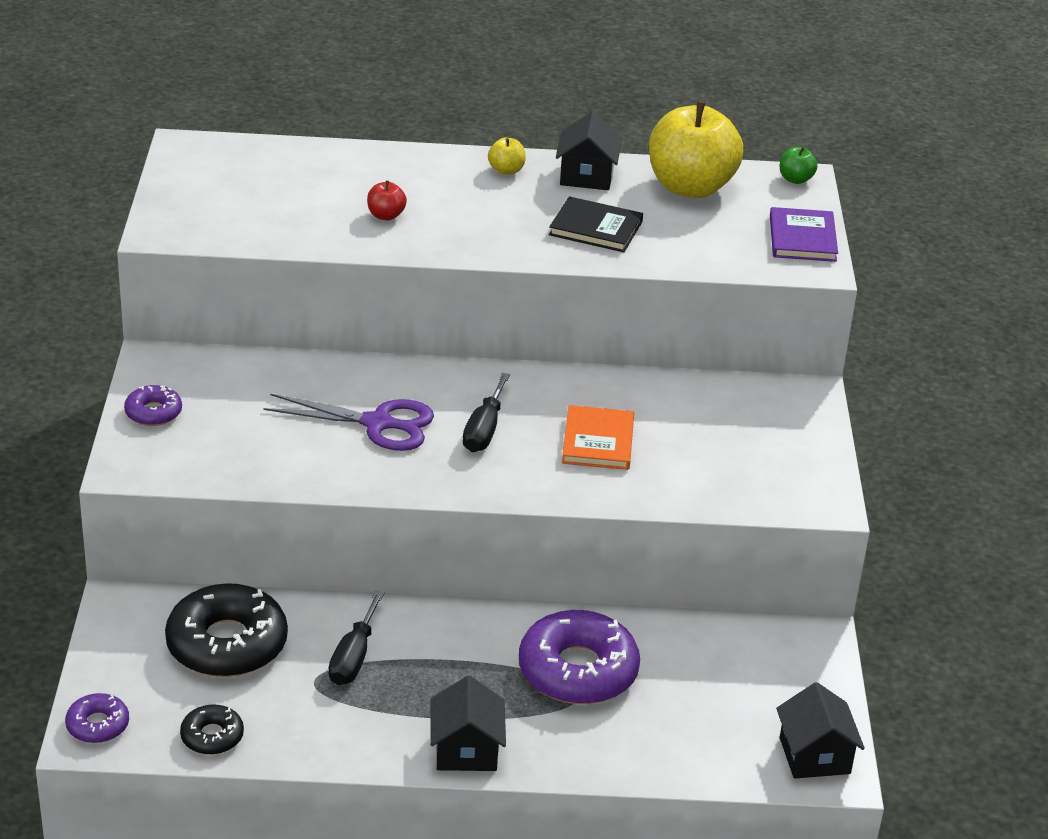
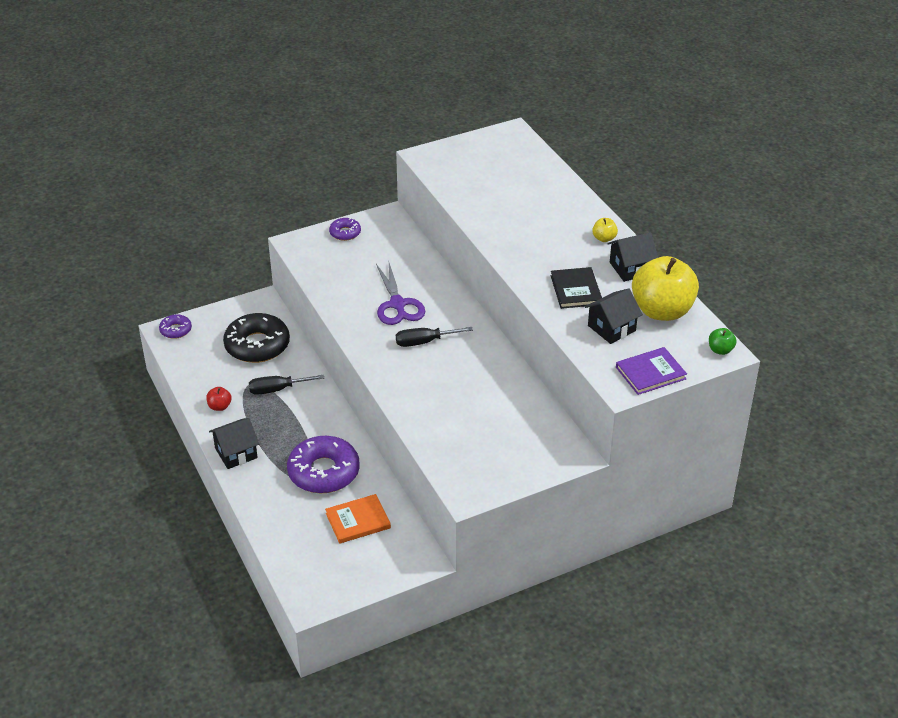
camera: 65 degrees right, 5 degrees up
(212, 736) = (191, 367): black donut -> none
(386, 216) = (512, 215): red apple -> red apple (219, 406)
(598, 441) = (450, 386): orange book -> orange book (358, 521)
(814, 756) = (319, 589): black house -> black house (611, 328)

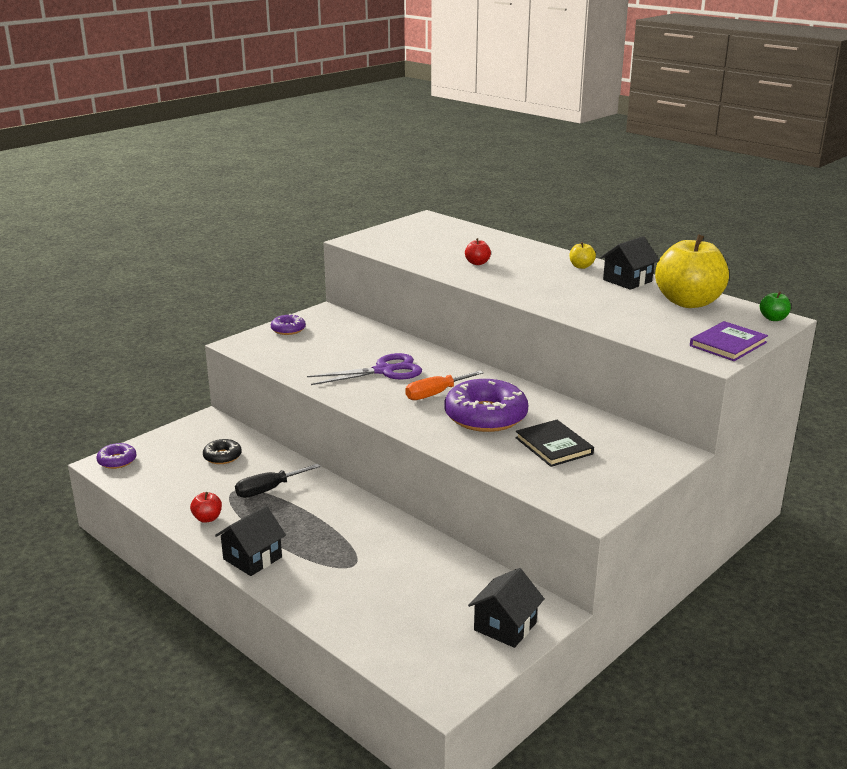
camera: 20 degrees left, 15 degrees down
(257, 345) = (222, 456): black donut -> black donut, size x0.50
(324, 472) = (371, 553): purple donut -> purple donut (485, 416)
(358, 521) = (443, 592): orange book -> none
(397, 304) = (384, 371): purple scissors -> purple scissors turned 75 degrees counterclockwise
(424, 342) = (435, 394): black screwdriver -> orange screwdriver
(513, 213) = (477, 263): none -> red apple
(576, 290) = (591, 301): black book -> black book (554, 446)
(611, 328) = (654, 320): black house -> black house (505, 626)

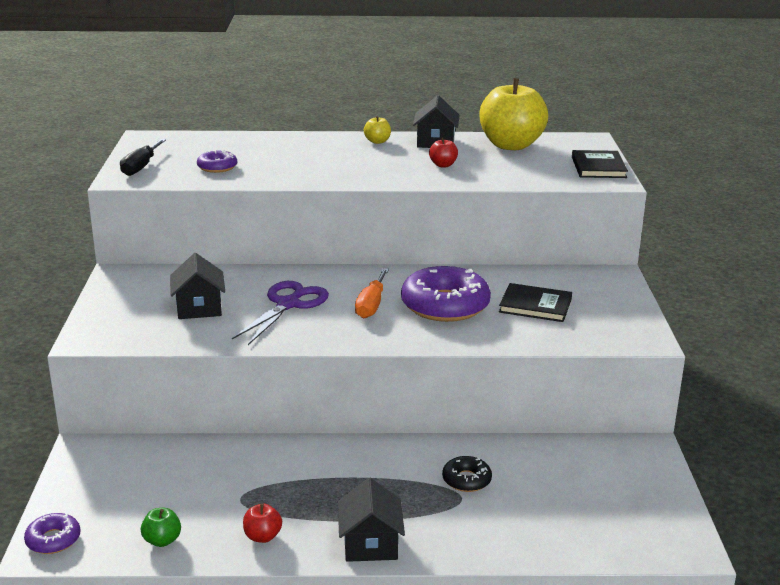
camera: 45 degrees left, 0 degrees up
(222, 456) = (169, 474): black donut -> black donut (466, 480)
(268, 490) = (273, 479): black screwdriver -> black screwdriver (141, 167)
(288, 329) = (113, 304): purple donut -> purple donut (217, 167)
(477, 263) = (287, 164): red apple -> red apple (443, 165)
(505, 626) = (641, 474): black house -> black house (199, 308)
(728, 344) = (598, 167): purple book -> black book
(773, 318) = (585, 139): green apple -> green apple (162, 540)

